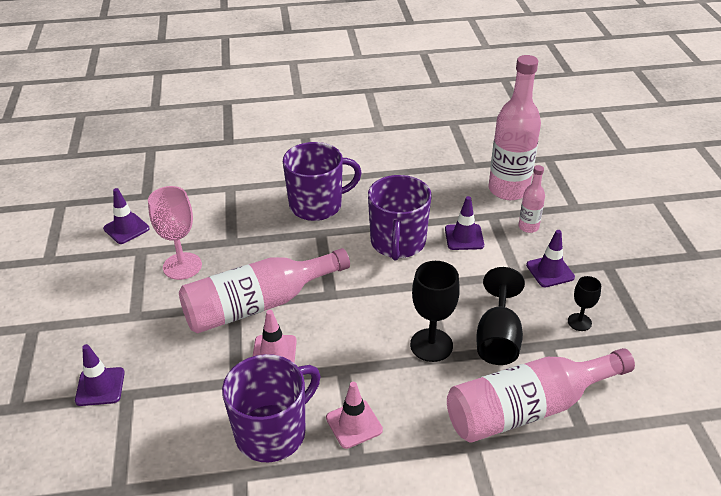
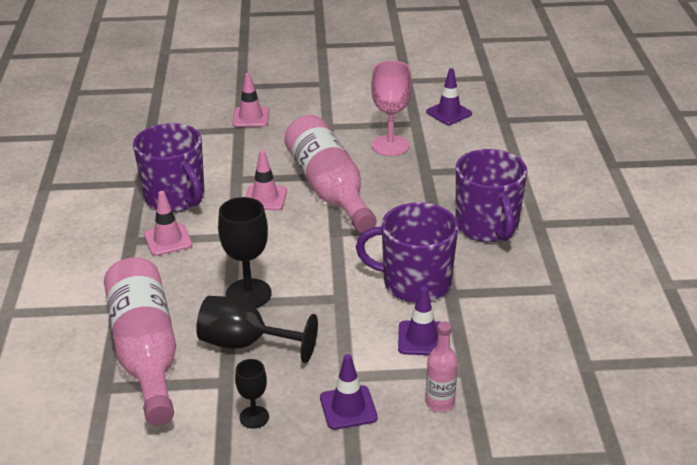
camera: 95 degrees right, 5 degrees down
(100, 387) = (250, 117): purple traffic cone -> pink traffic cone
(508, 189) = (526, 396): pink bottle -> none

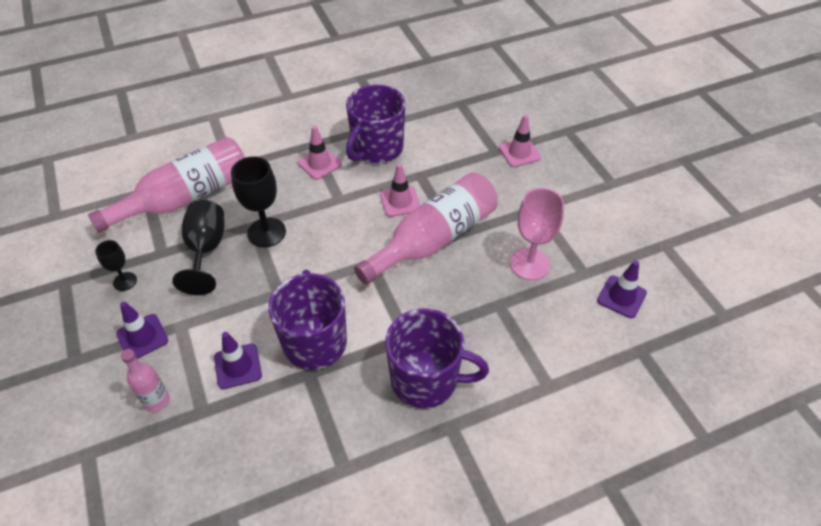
camera: 70 degrees right, 15 degrees up
(487, 226) = (426, 380): purple mug -> purple mug turned 135 degrees counterclockwise

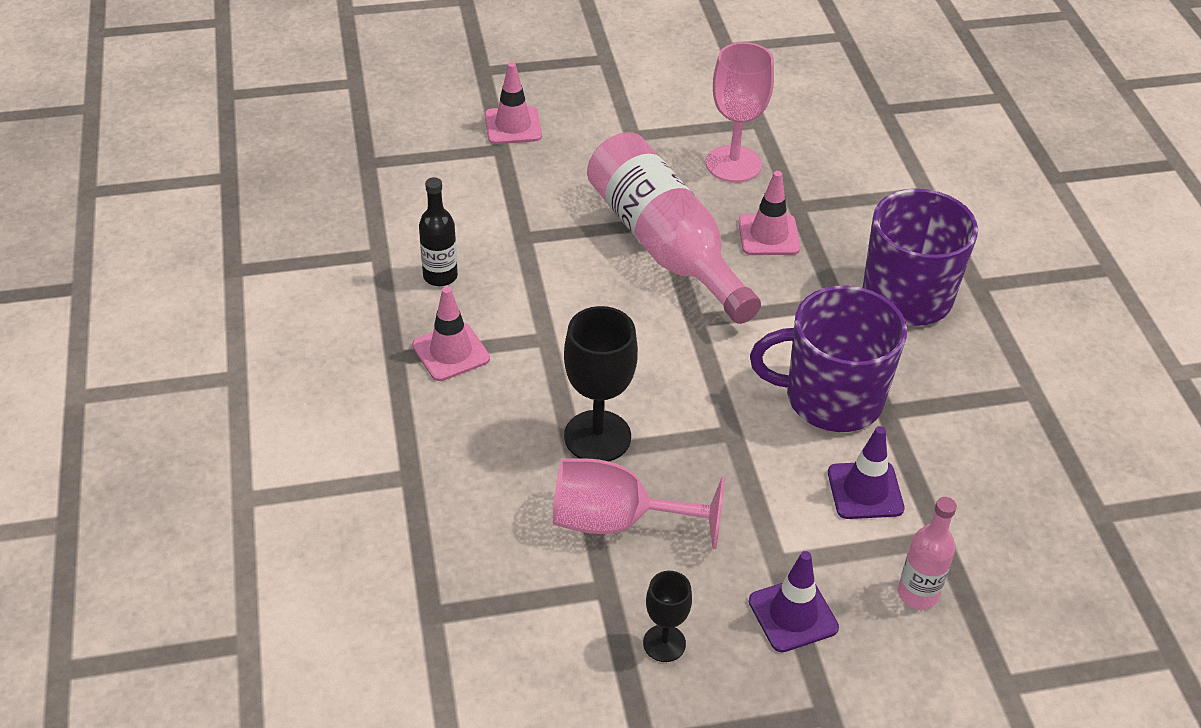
camera: 80 degrees left, 5 degrees down
(186, 198) = (474, 548): pink bottle -> none
(206, 250) = (616, 521): black goblet -> pink goblet
(376, 148) = (440, 276): purple mug -> black bottle
(400, 201) = (575, 268): pink traffic cone -> pink traffic cone (768, 235)
(621, 297) = (803, 102): purple traffic cone -> none

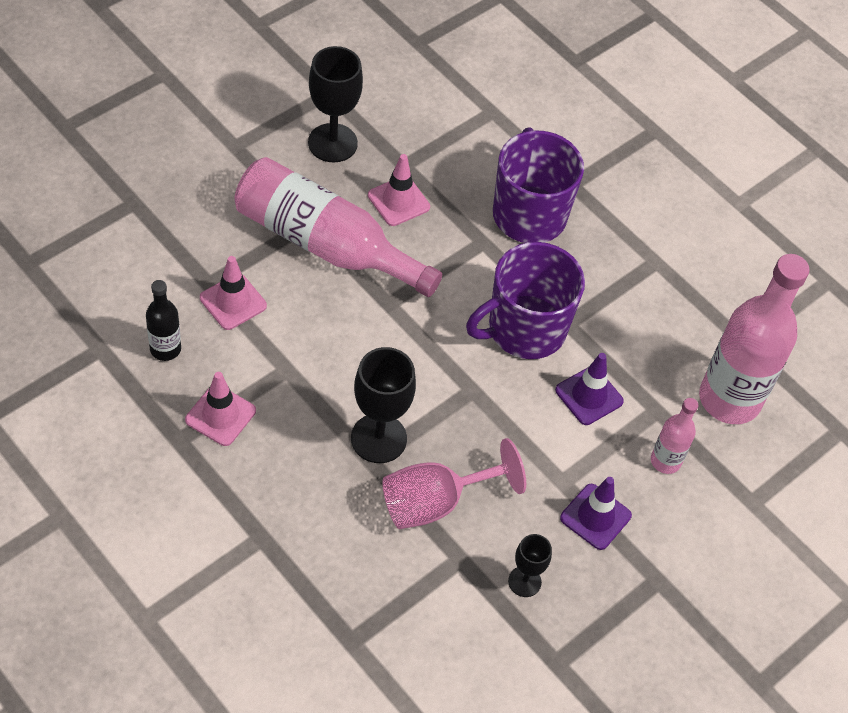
camera: 35 degrees left, 10 degrees up
(513, 126) = (129, 175): pink traffic cone -> pink traffic cone (233, 302)
(733, 164) = (332, 143): pink goblet -> black goblet
(1041, 563) = (729, 399): none -> pink bottle

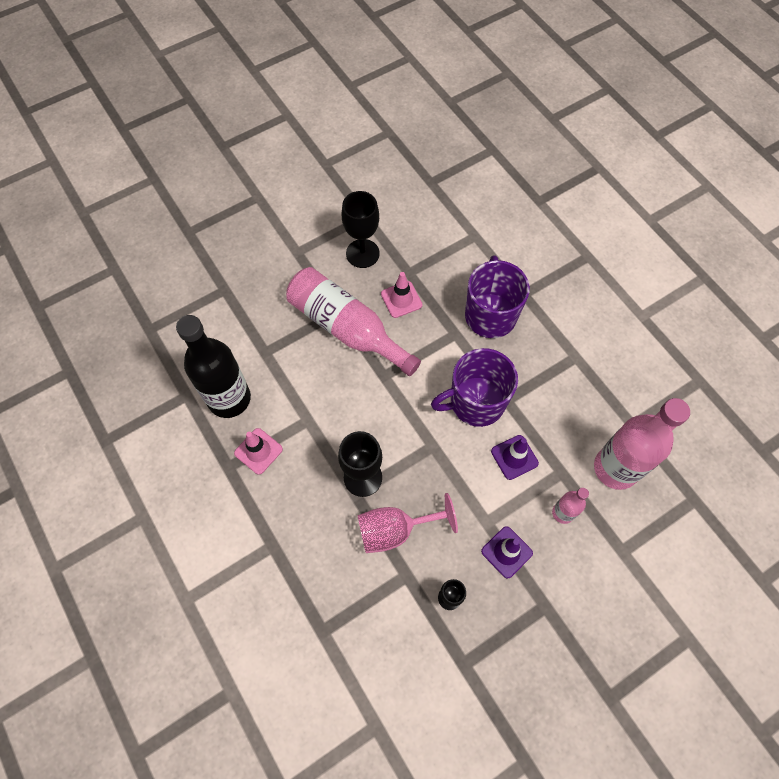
camera: 15 degrees right, 10 degrees up
(165, 349) = (229, 399): black bottle -> black bottle, size x2.09
(233, 302) = (279, 367): pink traffic cone -> none

